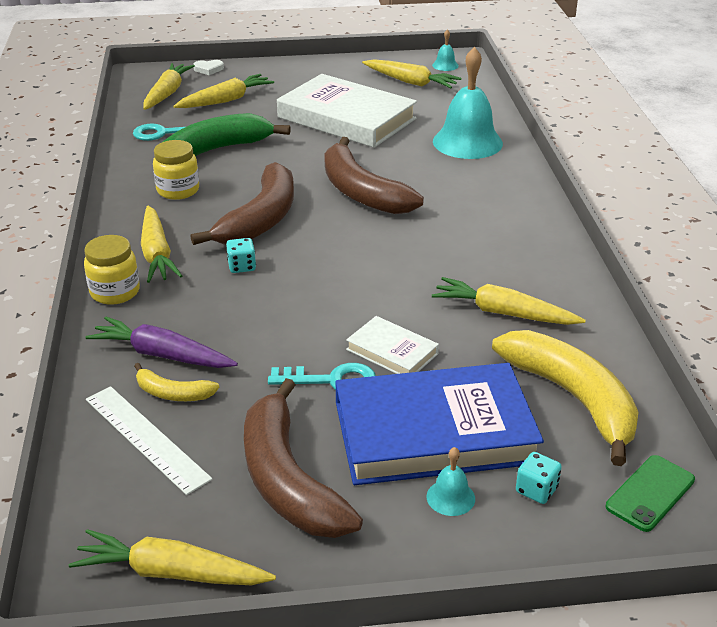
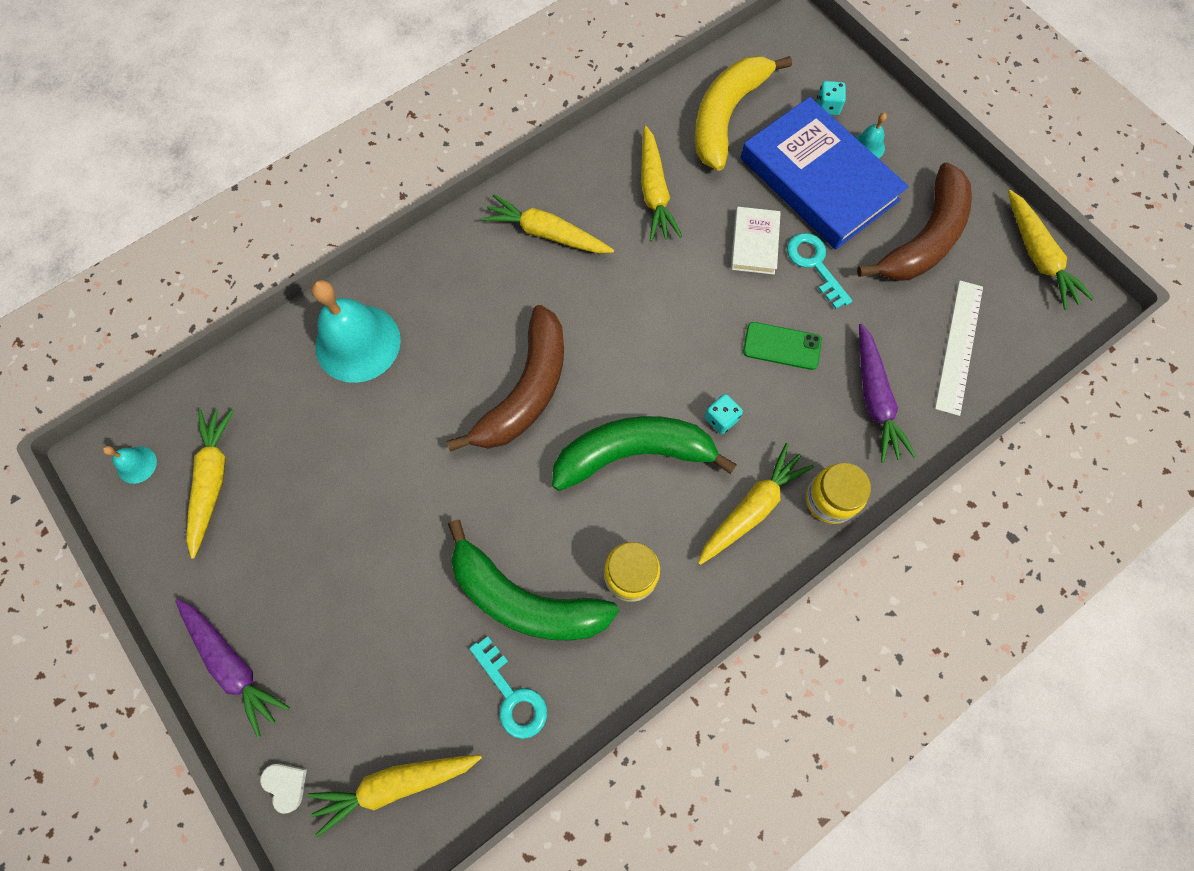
camera: 120 degrees left, 35 degrees up
(173, 393) = (907, 361): yellow banana -> none
(225, 100) = (379, 684): yellow carrot -> yellow carrot (547, 234)
(261, 219) = (633, 453): brown banana -> green banana
(290, 68) = (233, 664): none -> purple carrot
(346, 118) = (359, 500): white book -> none
(650, 493) = (786, 53): green phone -> green phone (782, 346)

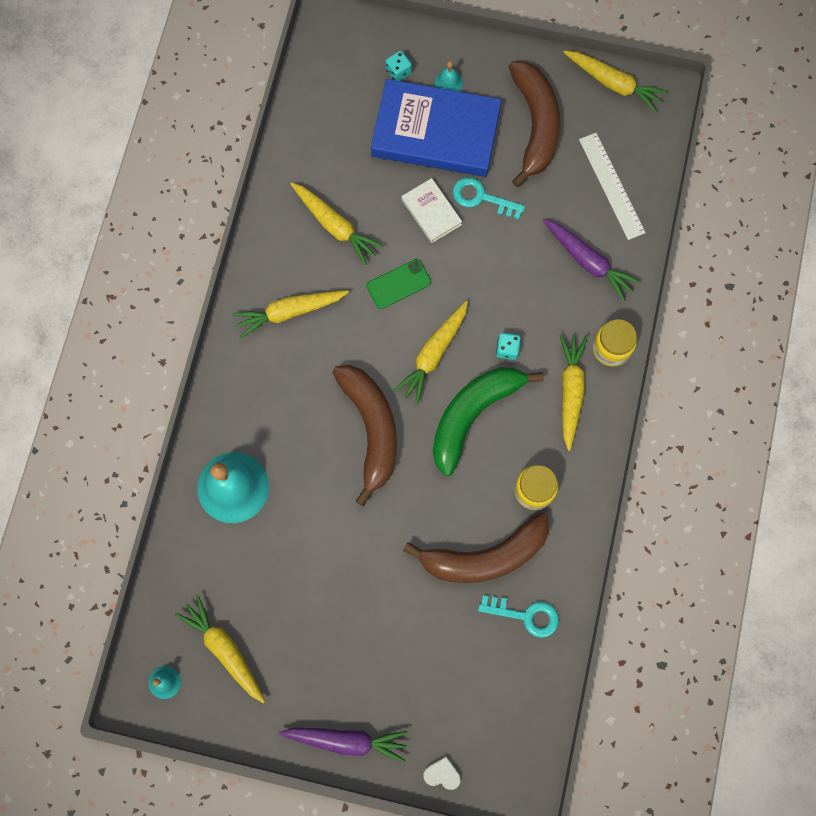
camera: 40 degrees left, 5 degrees up
(396, 784) = (504, 719): yellow carrot -> yellow carrot (433, 354)
(524, 600) = (485, 556): green banana -> brown banana
(726, 116) = (336, 131): yellow banana -> none
(782, 346) = (505, 271): green phone -> green phone (398, 284)

